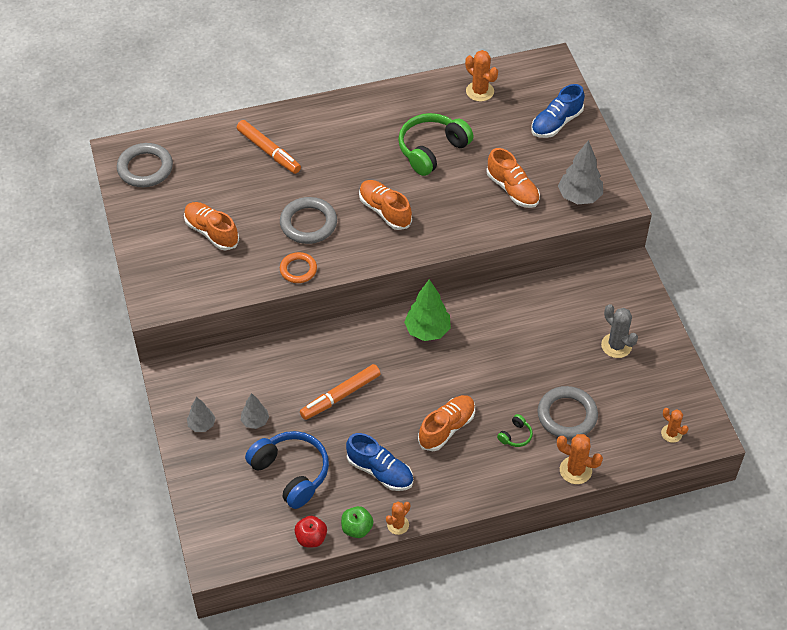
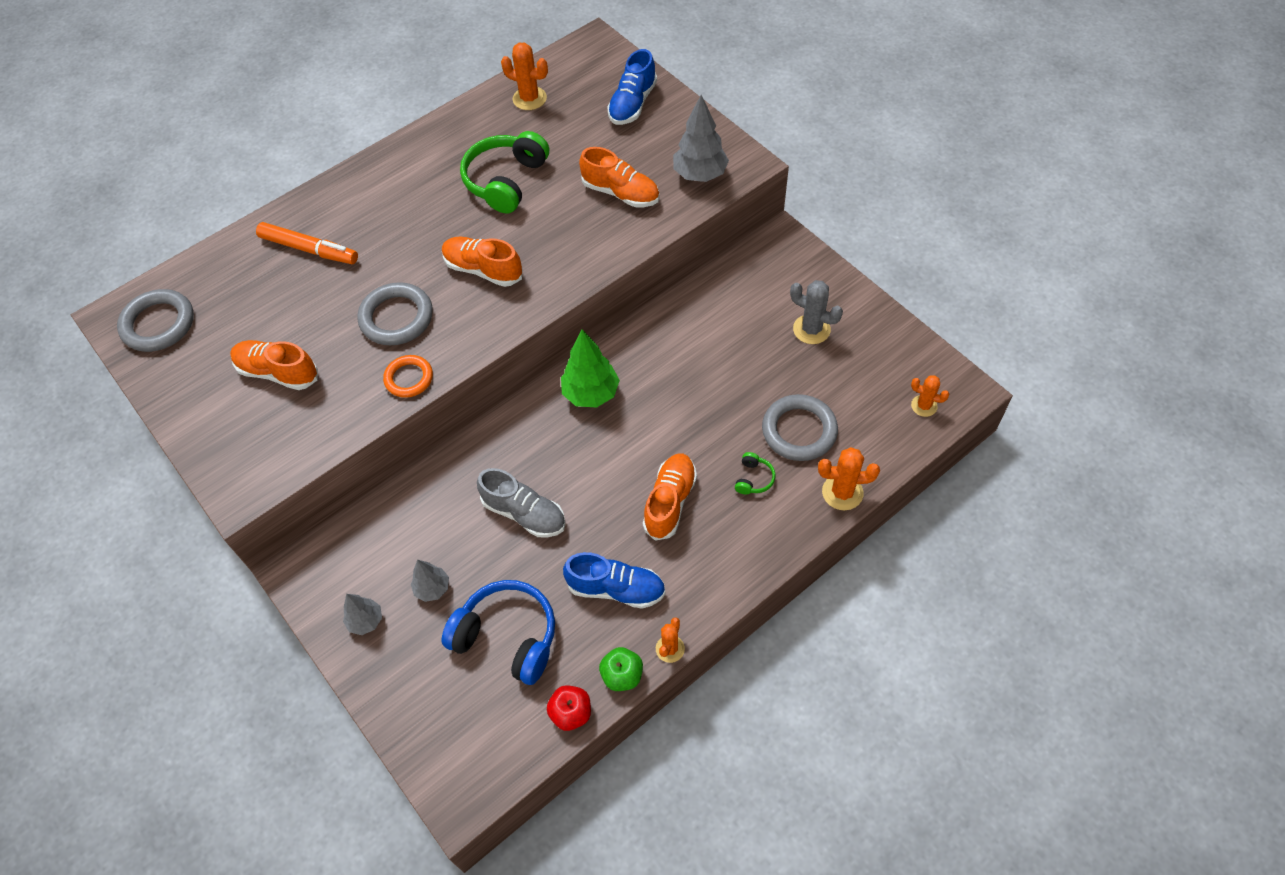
camera: 20 degrees left, 5 degrees up
(340, 396) = (524, 513): orange marker -> grey shoe

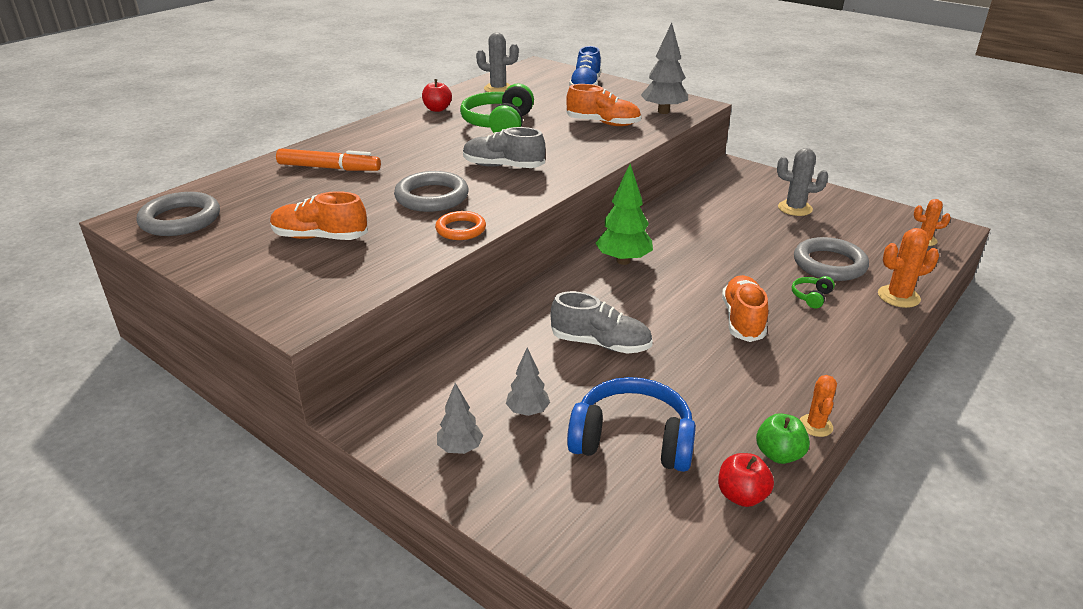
camera: 15 degrees left, 25 degrees down
(448, 139) = (437, 109): none -> red apple
(483, 270) = (503, 166): orange shoe -> grey shoe
(529, 98) = (498, 89): orange cactus -> grey cactus
(616, 589) = (728, 387): blue shoe -> none
(754, 478) = (811, 297): green headphones -> green headphones turned 150 degrees counterclockwise

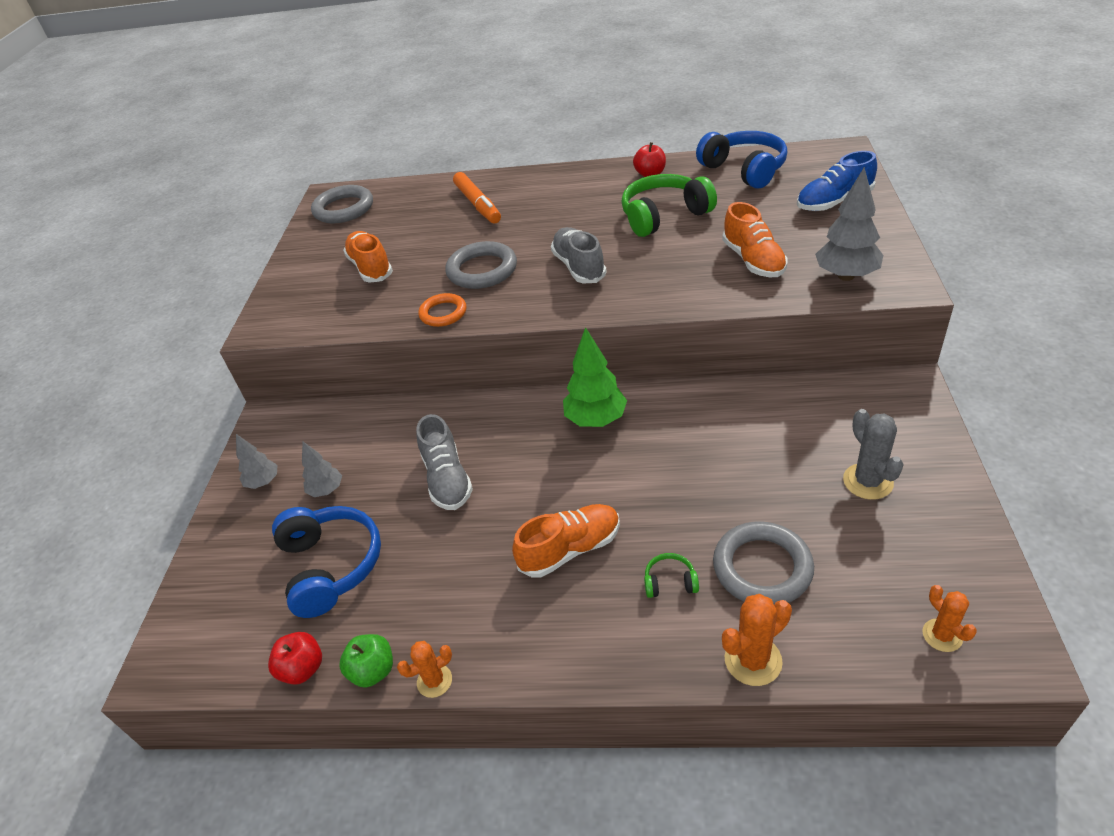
camera: 60 degrees right, 10 degrees up
(498, 89) = (744, 170): grey cactus -> blue headphones
(898, 297) = (753, 660): orange cactus -> orange cactus turned 75 degrees counterclockwise

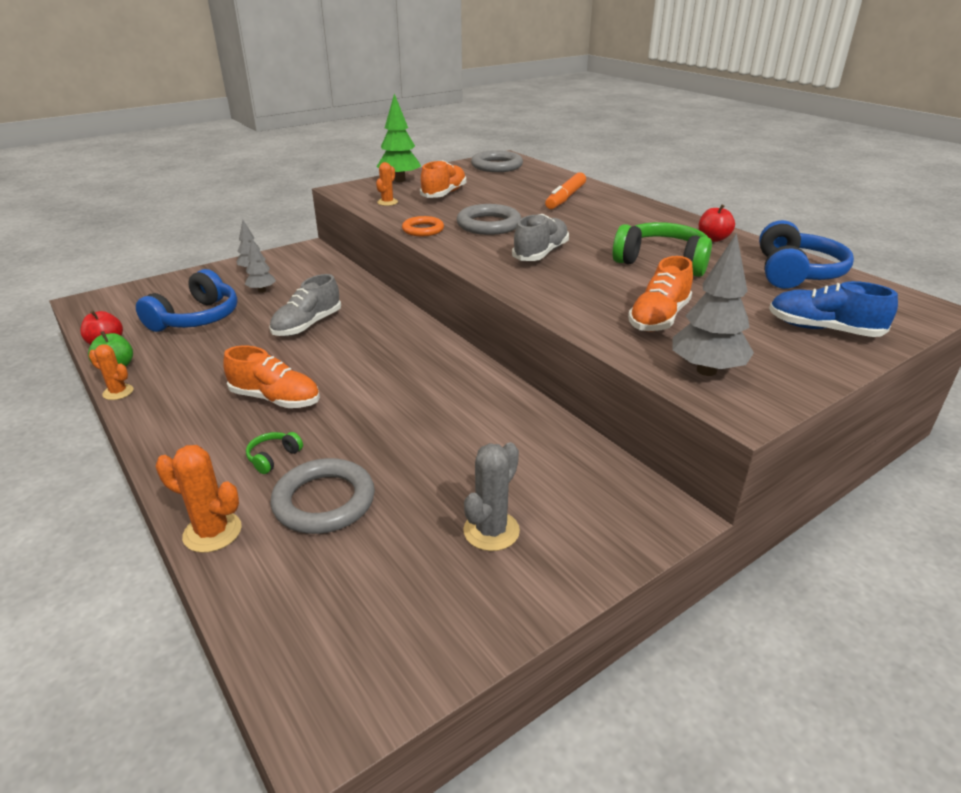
camera: 45 degrees right, 10 degrees down
(596, 420) = (426, 358): green tree -> green tree (399, 180)
(670, 582) = (273, 457): green headphones -> green headphones turned 105 degrees counterclockwise
(942, 635) = (314, 652): orange cactus -> orange cactus (387, 202)

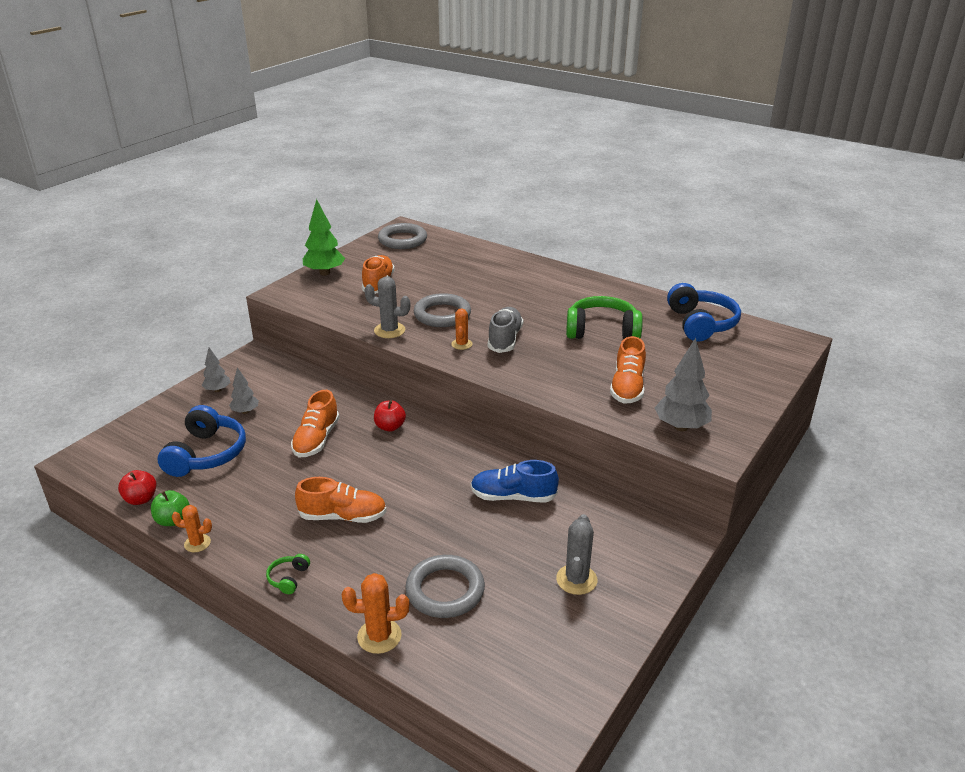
camera: 20 degrees left, 0 degrees up
(273, 457) = (380, 566): green headphones -> green headphones (288, 578)
(307, 325) = (316, 439): grey shoe -> orange shoe
(387, 202) = (334, 303): orange cactus -> orange cactus (461, 344)
(423, 230) = (389, 330): orange ring -> grey cactus
(565, 198) = (487, 271): orange marker -> none
(713, 239) = (627, 299): red apple -> red apple (390, 427)
(823, 329) = (739, 374): blue shoe -> blue shoe (513, 497)

